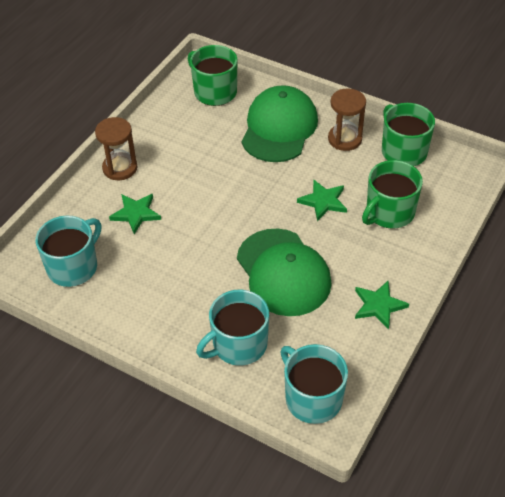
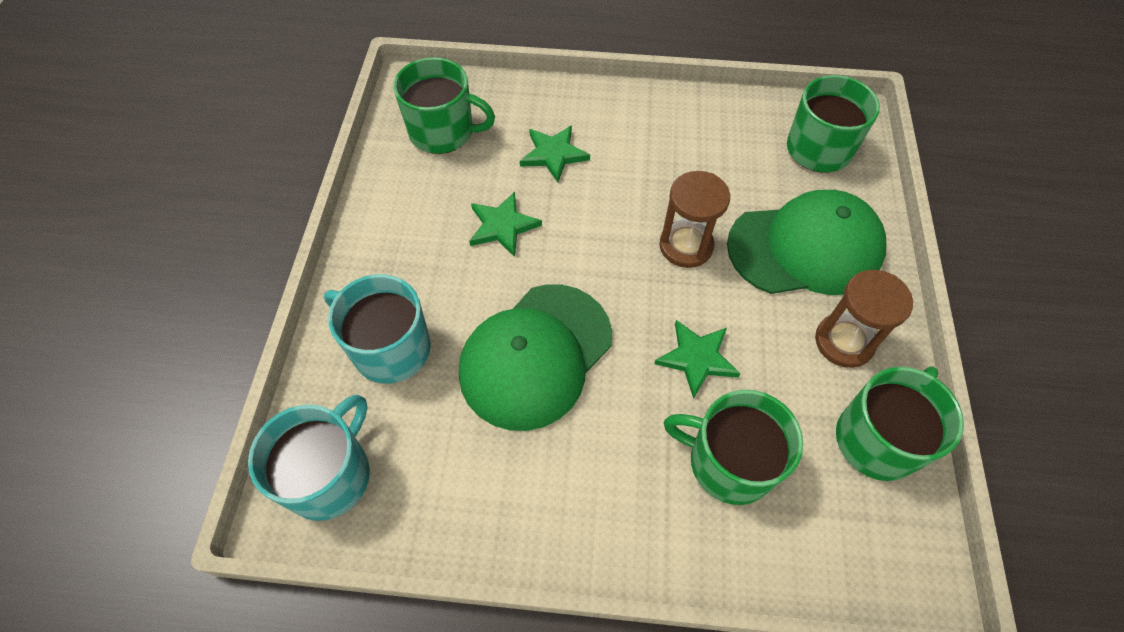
camera: 65 degrees right, 10 degrees up
(73, 267) = (443, 132): turquoise mug -> green mug
(120, 168) = (618, 109): brown hourglass -> brown hourglass (686, 246)
(379, 305) = (531, 511): green star -> green star (502, 226)

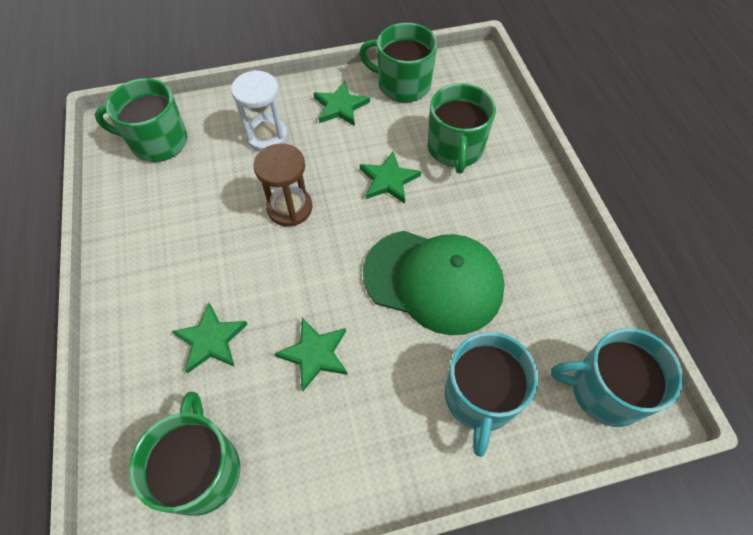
camera: 110 degrees left, 0 degrees up
(805, 248) = (266, 136): green cap -> white hourglass
(844, 342) = (340, 107): brown hourglass -> green star

